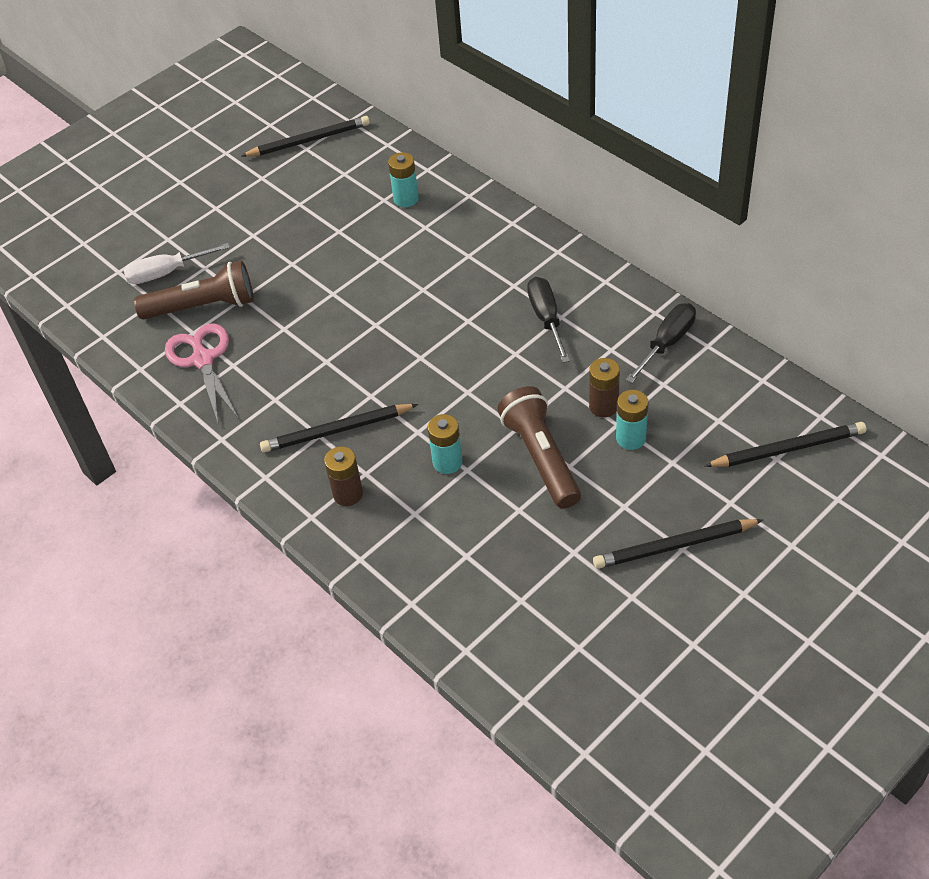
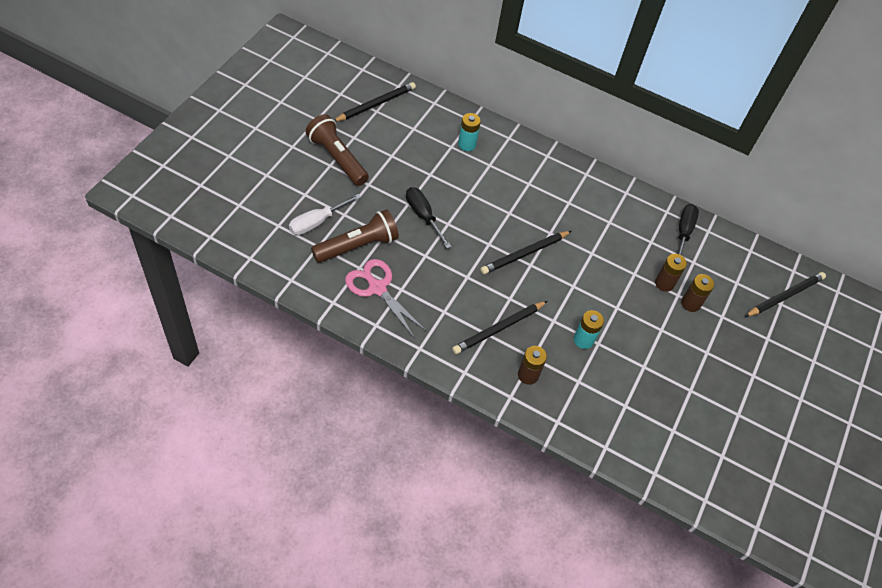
camera: 30 degrees left, 5 degrees up
(541, 457) = (641, 326): brown flashlight -> brown flashlight (337, 158)
(546, 319) = (601, 225): black screwdriver -> black screwdriver (423, 216)
(631, 438) = (690, 303): turquoise battery -> brown battery
(674, 546) = (748, 374): black pencil -> black pencil (524, 254)

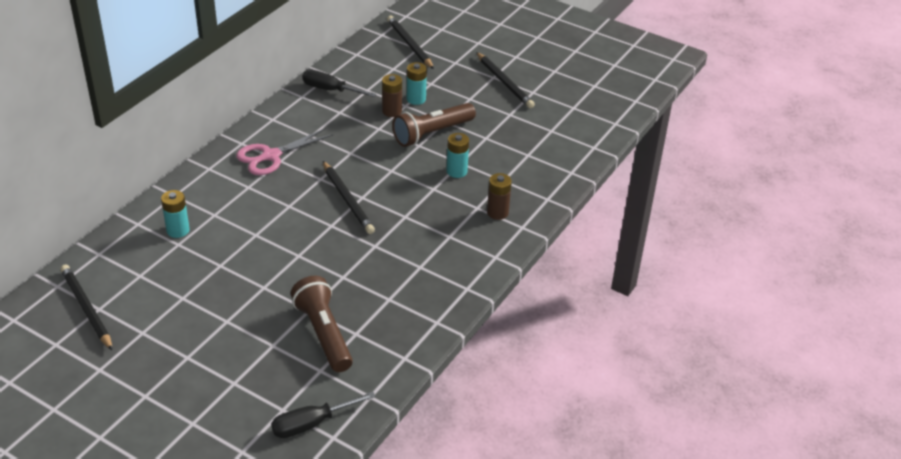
camera: 80 degrees left, 15 degrees down
(317, 222) = (282, 370): white screwdriver -> none
(337, 158) = (177, 349): brown flashlight -> brown flashlight (432, 133)
(377, 288) = (387, 318): pink scissors -> pink scissors (271, 156)
(423, 216) = (285, 275): black screwdriver -> black screwdriver (312, 423)
(499, 328) = (442, 227): black pencil -> black pencil (504, 82)
(690, 303) = (416, 99): brown battery -> turquoise battery

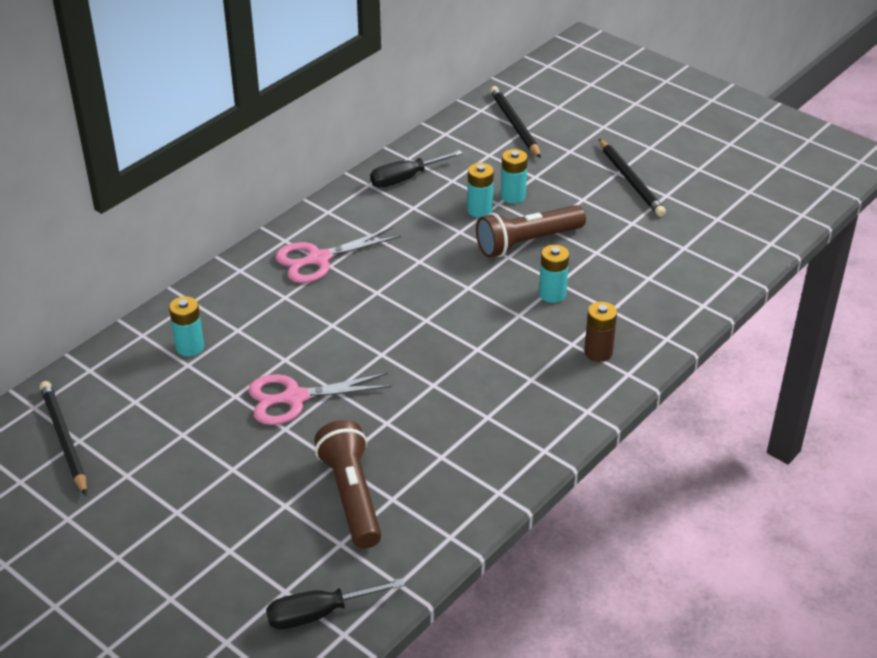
camera: 10 degrees right, 0 degrees up
(268, 263) = (295, 398): none -> pink scissors
(331, 90) = (406, 178): black screwdriver -> black screwdriver turned 60 degrees counterclockwise
(347, 200) = (406, 322): black pencil -> none
(392, 111) = (479, 210): brown battery -> turquoise battery

